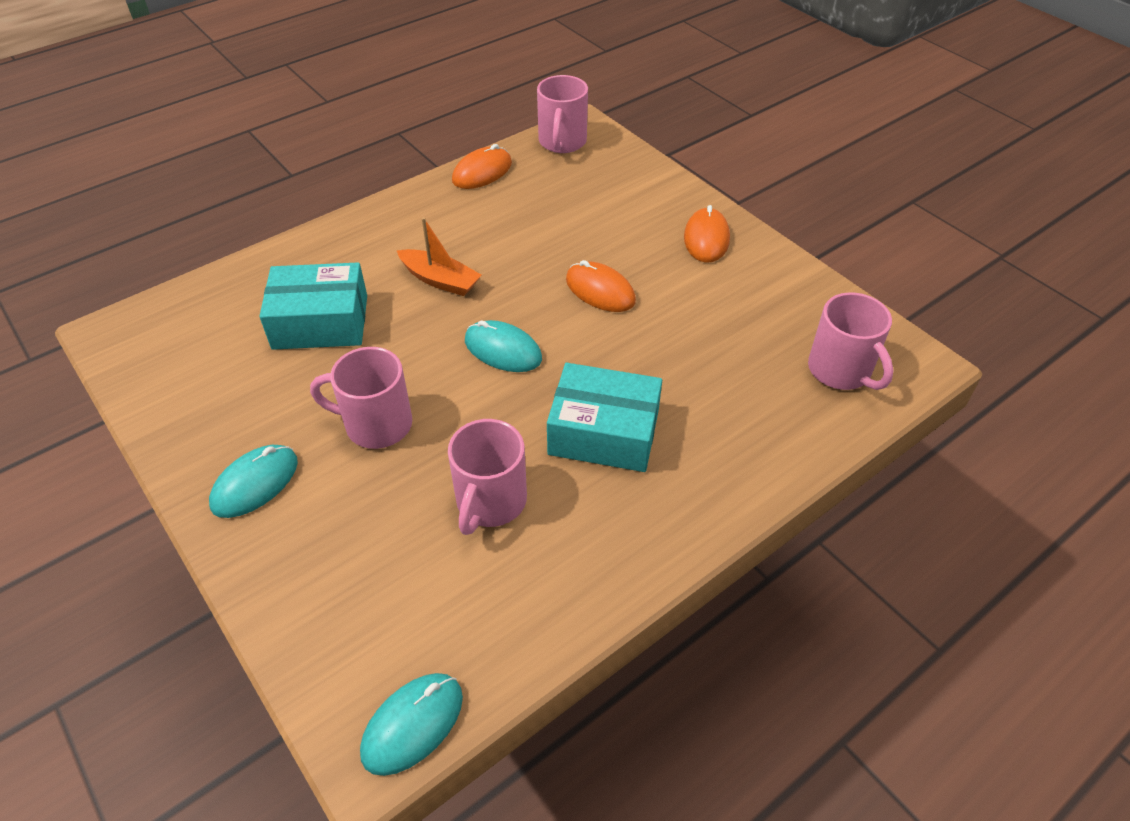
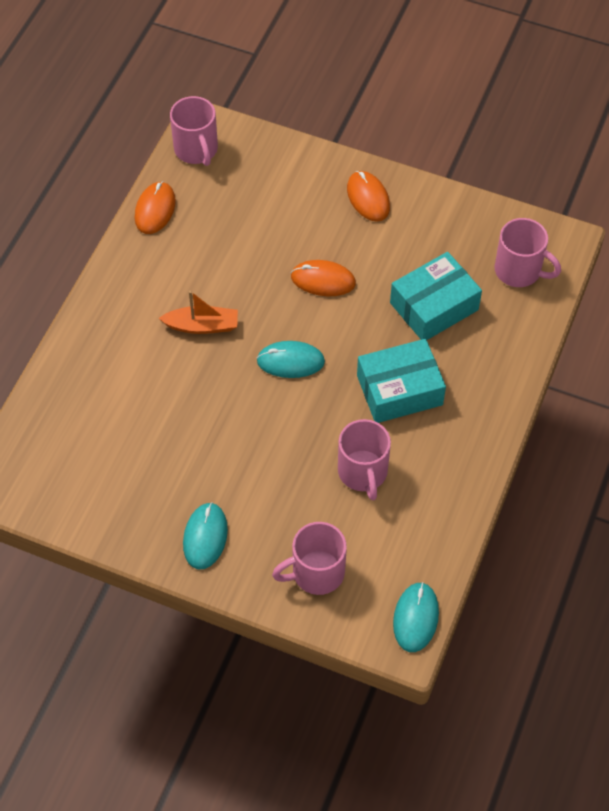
camera: 30 degrees left, 10 degrees up
(320, 322) = (144, 402): turquoise box -> turquoise box (434, 306)
(376, 424) = (249, 458): pink mug -> pink mug (316, 573)

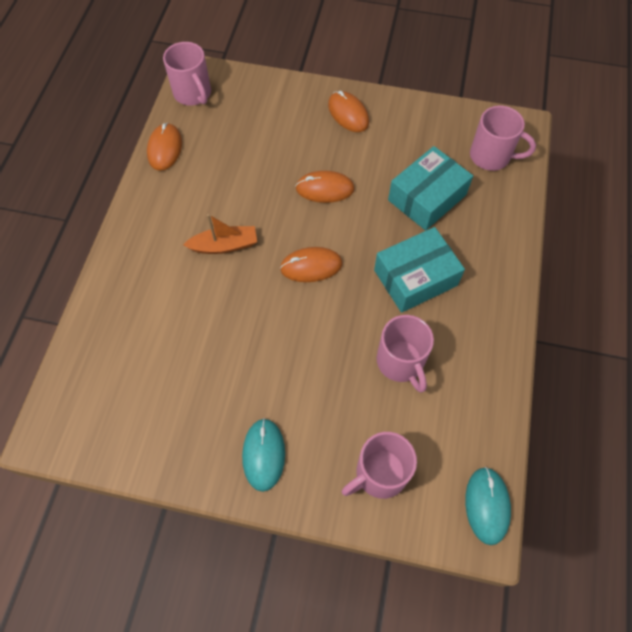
camera: 10 degrees left, 5 degrees up
(290, 361) = (311, 266): turquoise mouse -> orange mouse

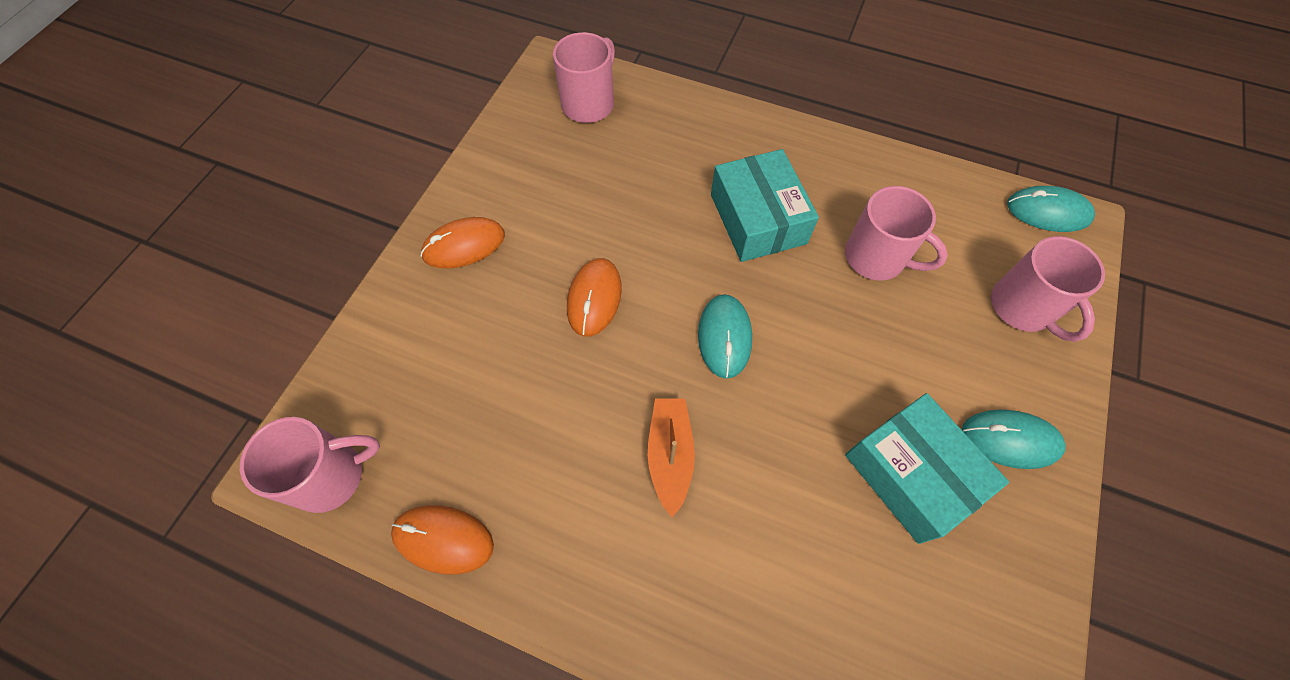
camera: 80 degrees left, 0 degrees up
(311, 266) = (724, 337): orange mouse -> turquoise mouse
(401, 362) = (877, 258): pink mug -> pink mug turned 45 degrees clockwise
(427, 197) = (637, 182): turquoise box -> turquoise box (911, 474)

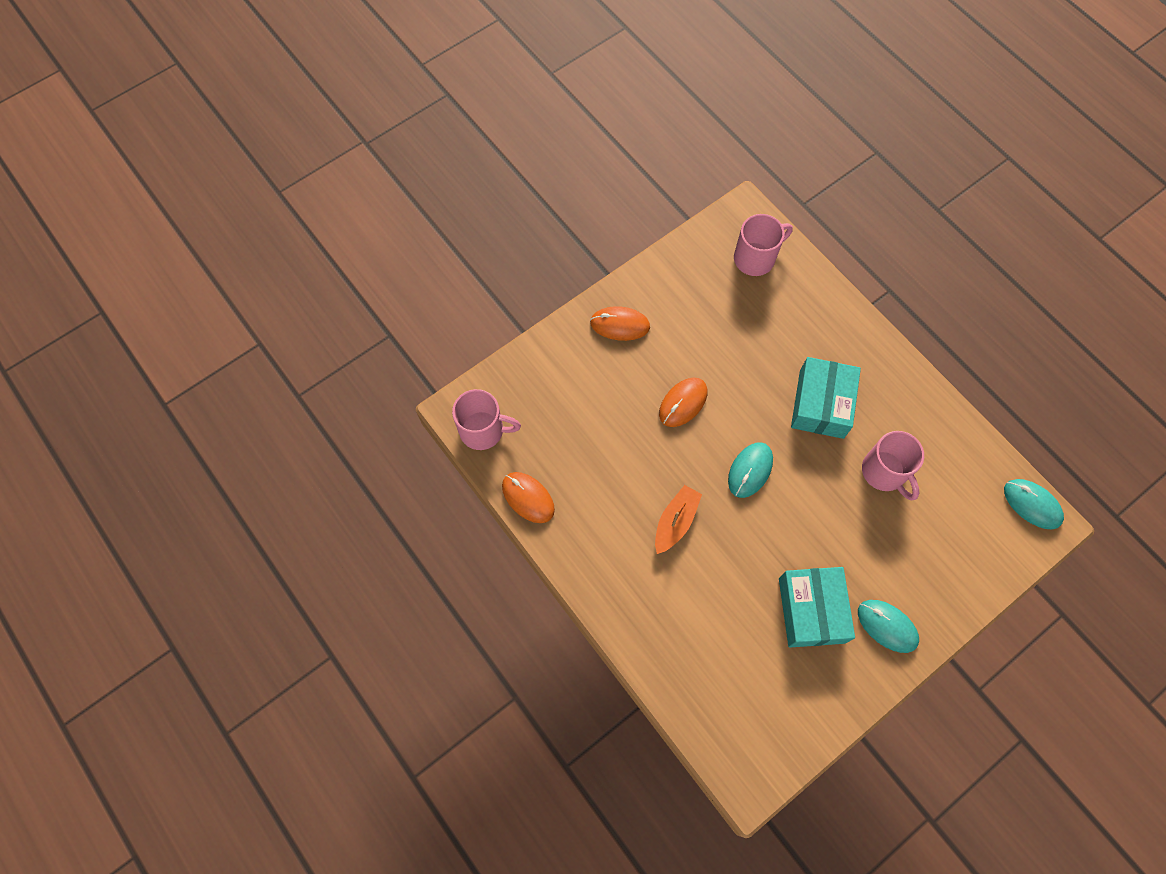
camera: 30 degrees right, 5 degrees up
(1023, 308) = (960, 556): pink mug -> none

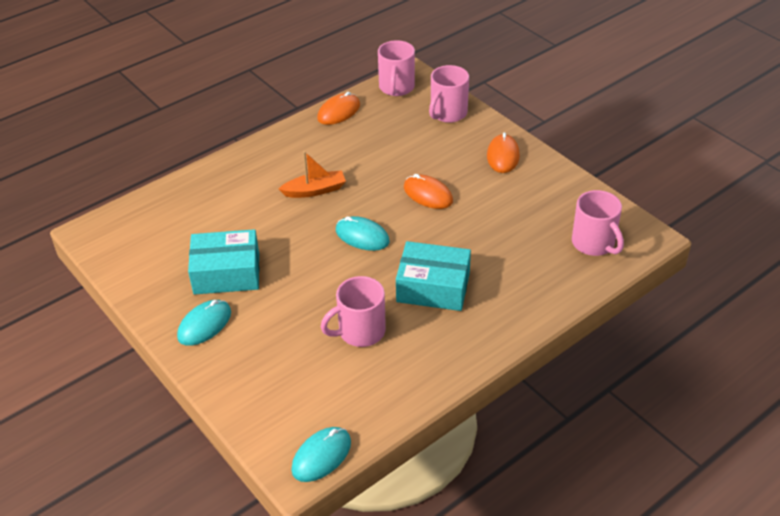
camera: 90 degrees right, 25 degrees down
(539, 375) = (447, 113): none -> pink mug
(675, 521) = (315, 190): orange boat -> orange boat turned 45 degrees counterclockwise

